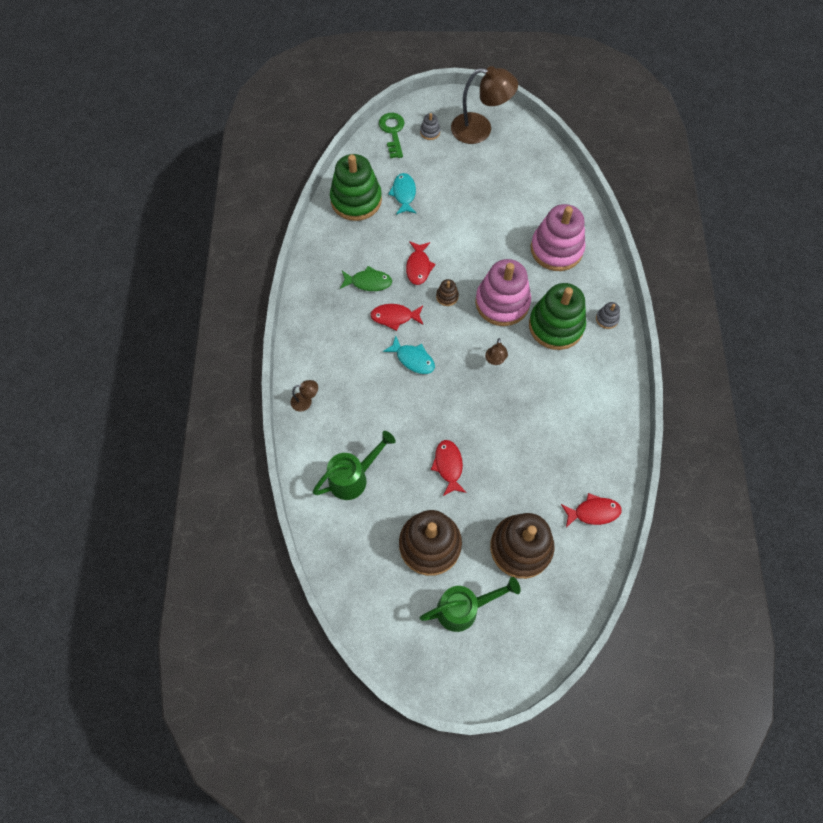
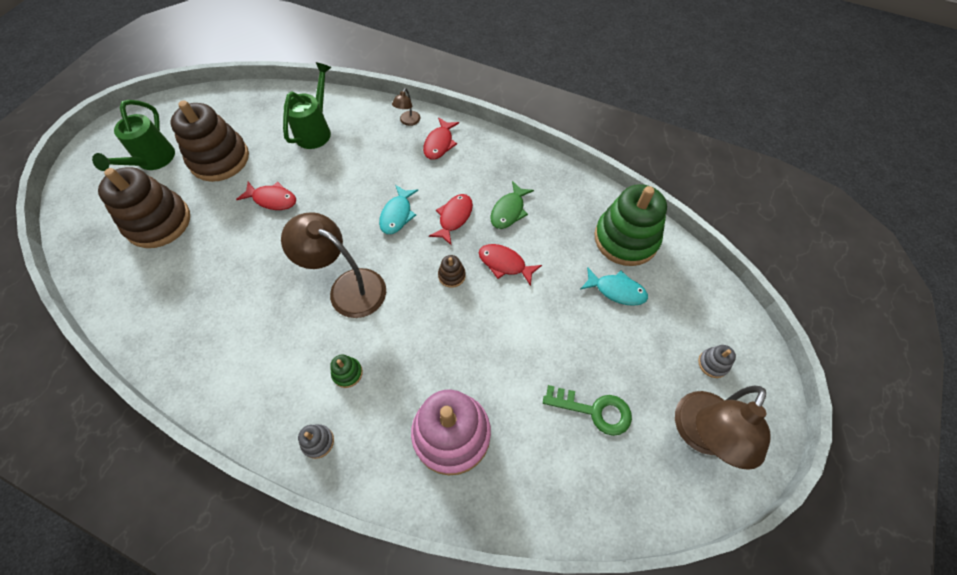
camera: 115 degrees right, 5 degrees down
(354, 477) = (316, 130): green watering can -> green watering can turned 150 degrees counterclockwise
(392, 132) = (724, 318): green key -> green key (594, 410)
(413, 359) = (397, 214): turquoise fish -> turquoise fish turned 45 degrees counterclockwise
(495, 360) = (348, 287): brown lamp -> brown lamp, size x2.25
(502, 302) = (412, 328): pink stacking toy -> none
(556, 326) = (347, 373): green stacking toy -> green stacking toy, size x0.41
(593, 512) = (132, 298): red fish -> red fish (439, 143)

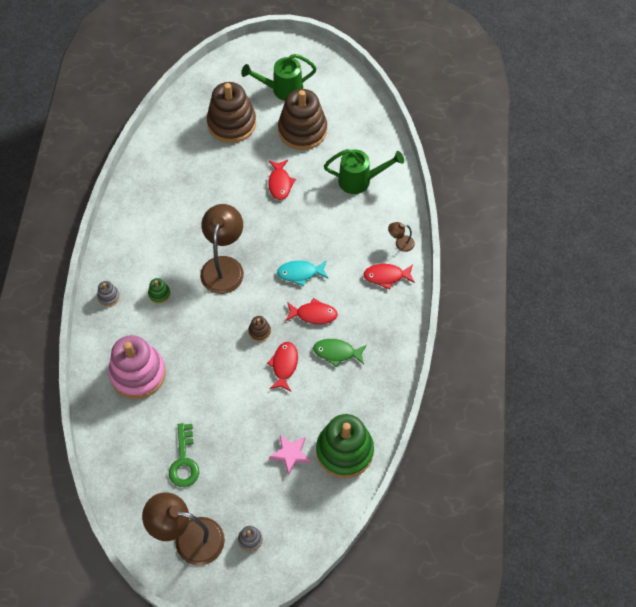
camera: 70 degrees right, 0 degrees up
(616, 290) = (290, 454): turquoise fish -> pink star

